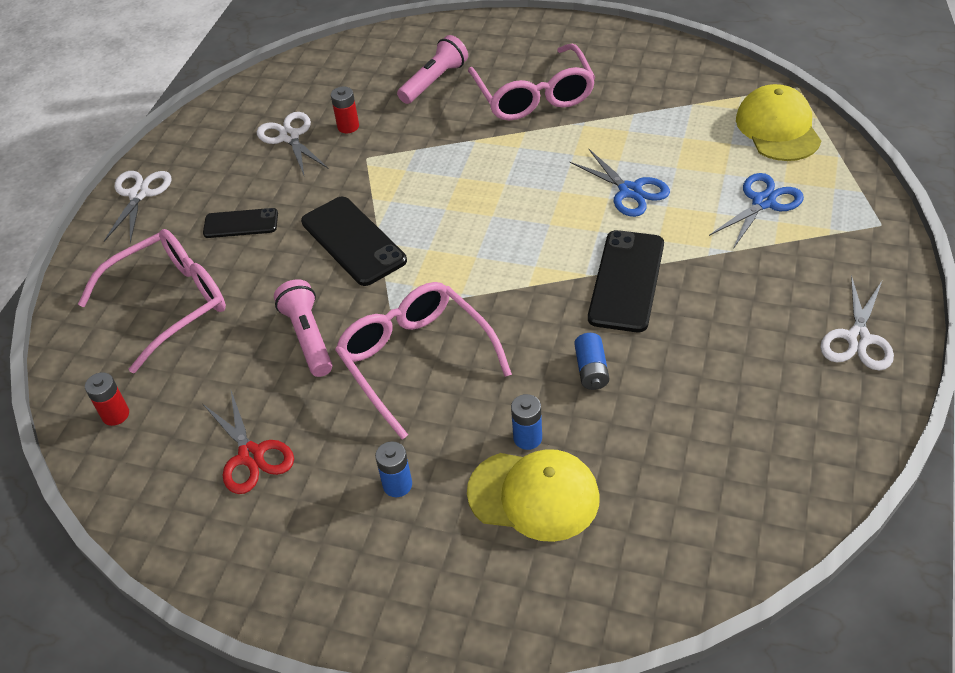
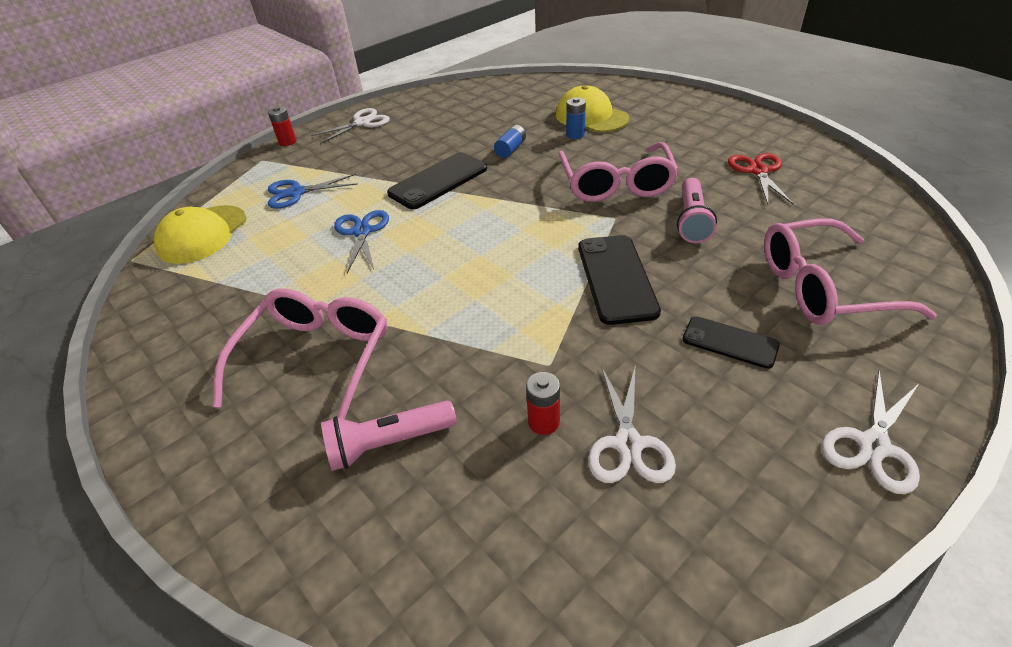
camera: 150 degrees left, 5 degrees down
(115, 414) = (873, 220): red battery -> red battery (287, 142)
(397, 485) = (664, 137): blue battery -> none

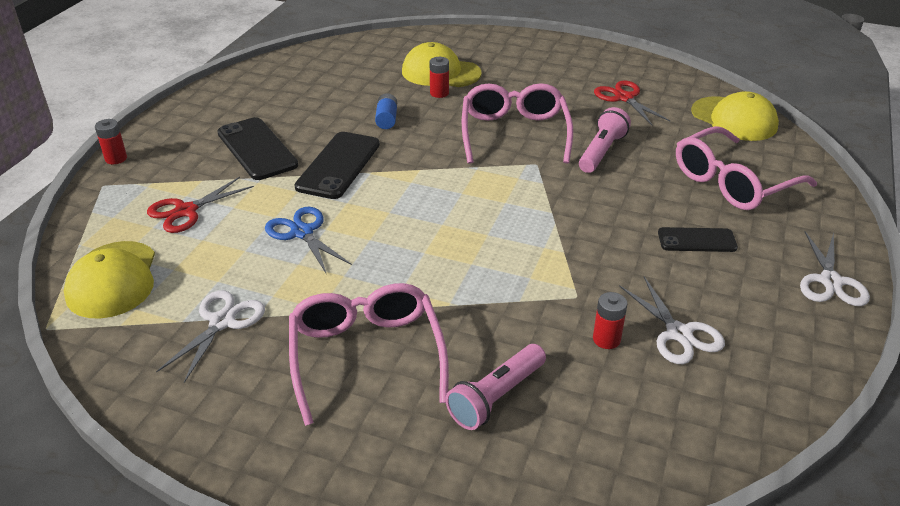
camera: 30 degrees left, 5 degrees down
(296, 193) = (186, 211): blue scissors -> red scissors
(362, 123) = (192, 121): white scissors -> white scissors (222, 322)
(575, 135) = (439, 93): blue battery -> red battery
(616, 184) = (514, 133): pink glasses -> pink glasses turned 150 degrees counterclockwise
(616, 278) = (577, 214): black phone -> black phone (257, 149)
(692, 220) = (601, 152): pink flashlight -> pink flashlight turned 135 degrees counterclockwise
(875, 217) = (734, 119): none -> yellow cap

